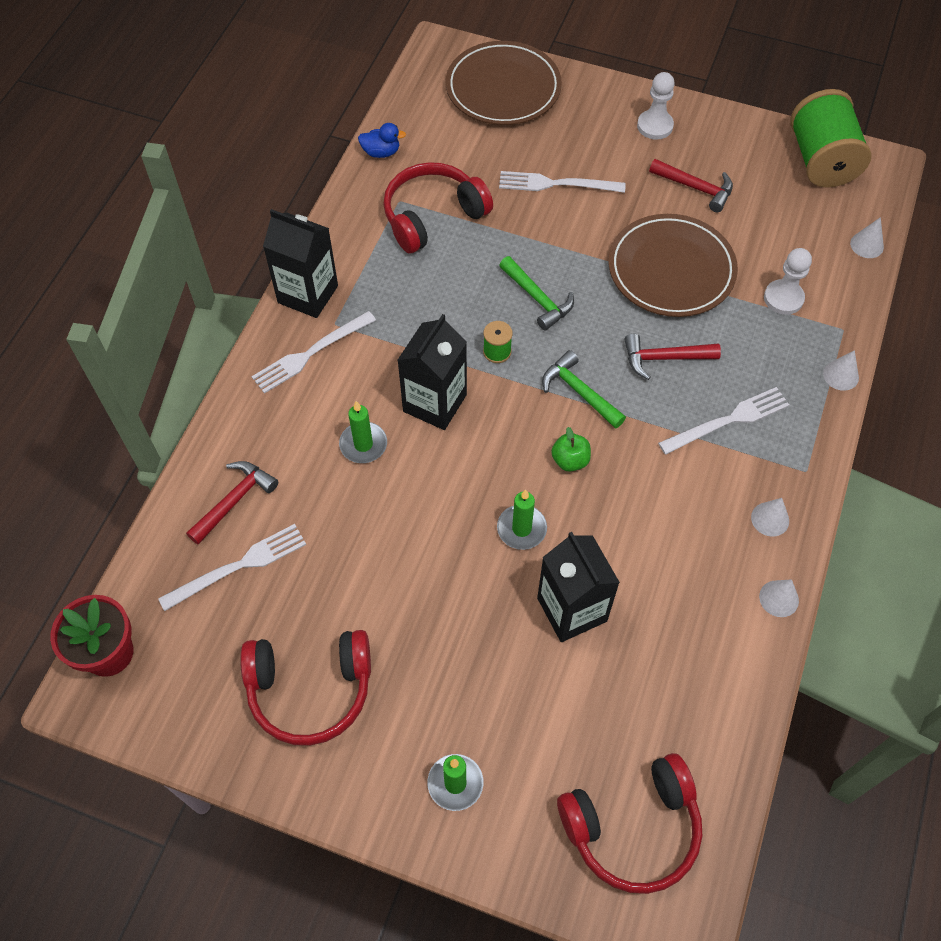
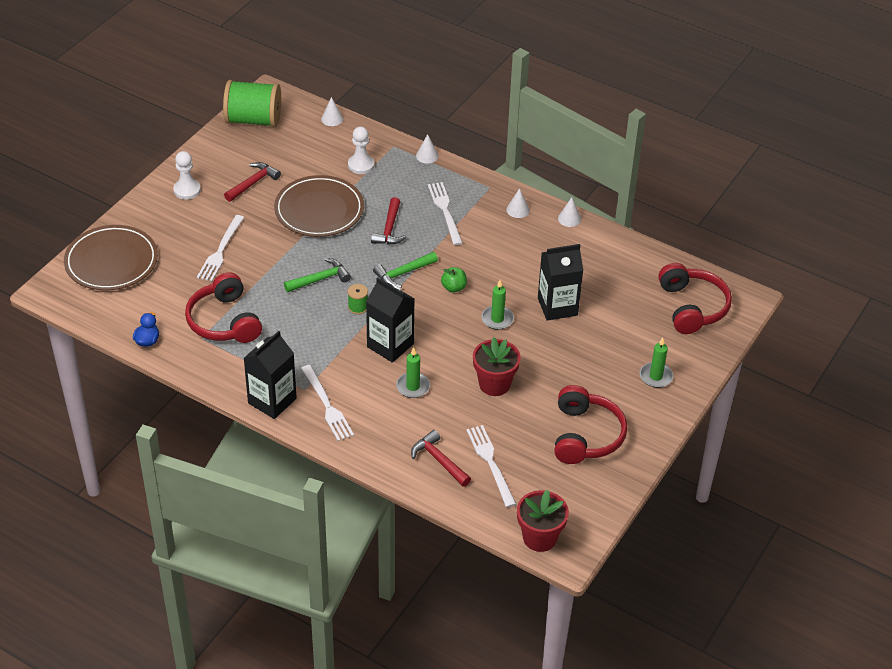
camera: 80 degrees left, 15 degrees down
(389, 547) = (494, 384): none -> red flower pot

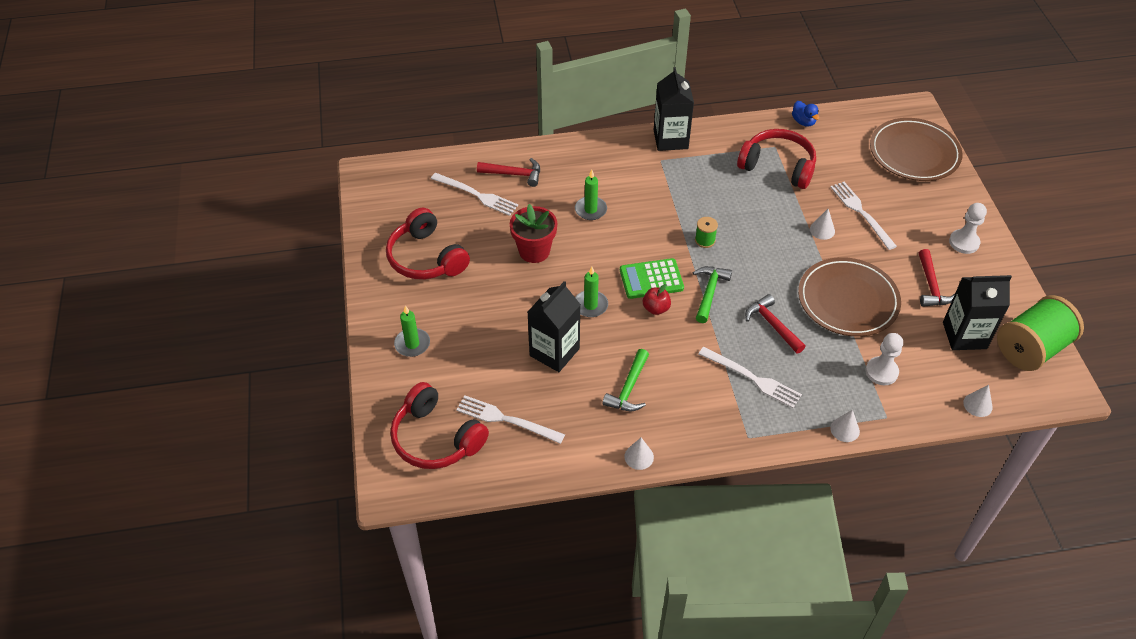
camera: 140 degrees right, 5 degrees up
(320, 279) = (761, 243): green hammer -> green hammer (629, 389)
(327, 405) = (632, 160): white fork -> white fork (506, 420)
(390, 345) = (644, 228): black carton -> black carton (964, 335)
(432, 307) = (651, 279): none -> green calculator
(454, 287) = (656, 308): green apple -> red apple
(518, 210) = (694, 430): white cone -> white cone (822, 230)
(539, 538) = (394, 170): red flower pot -> none

